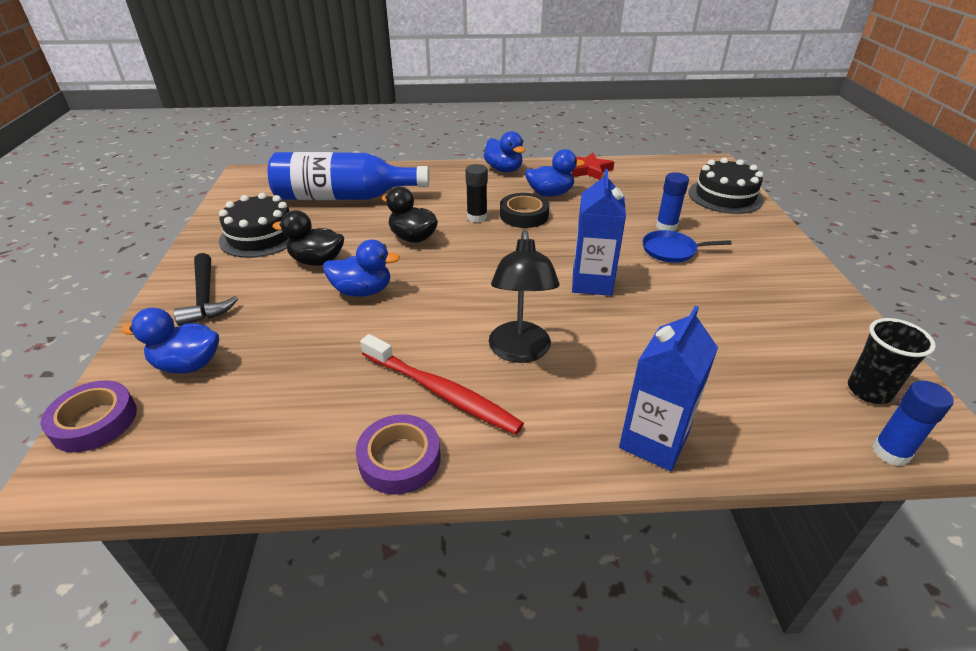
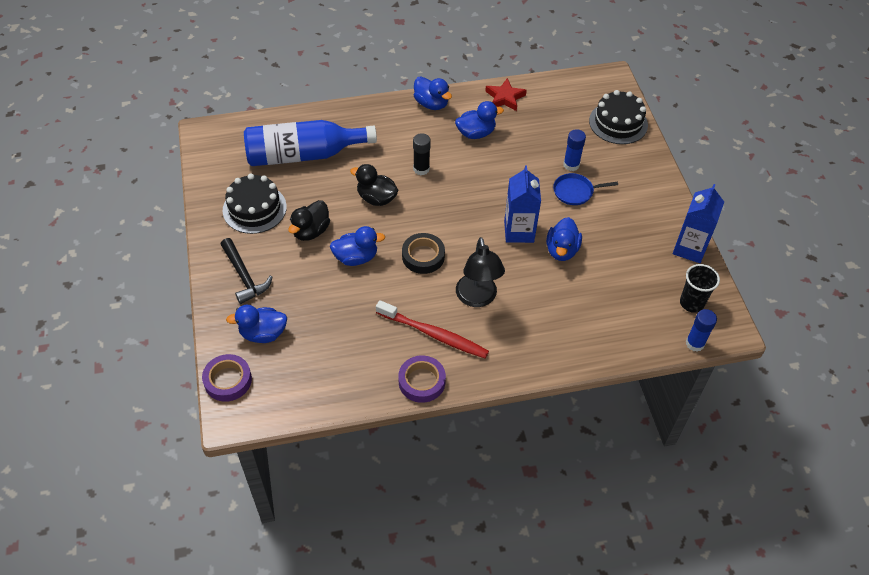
camera: 10 degrees left, 15 degrees up
(317, 261) = (311, 231): black duck -> black duck turned 60 degrees counterclockwise
(524, 215) = (458, 163): black tape -> black tape (423, 256)
(652, 307) = (561, 250): none -> blue duck
(653, 441) = (564, 353): blue carton -> blue carton (689, 248)

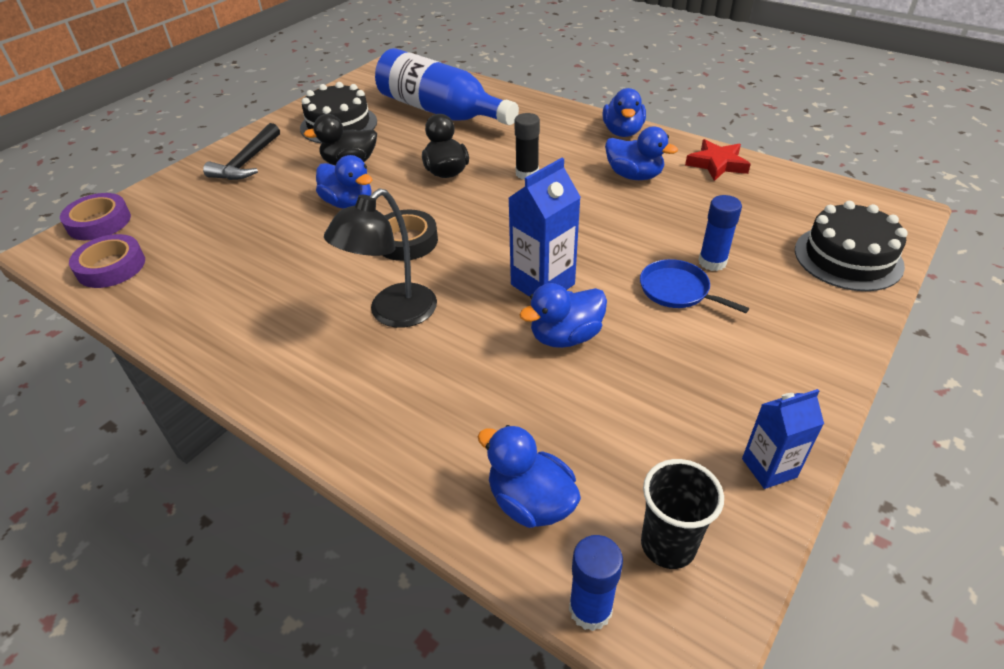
camera: 50 degrees right, 10 degrees down
(263, 333) = (182, 208): blue duck -> blue duck (530, 502)
(422, 381) = (210, 346): purple tape -> purple tape (111, 267)
(434, 334) = (296, 313): red toothbrush -> none
(689, 248) = (769, 468): blue carton -> blue carton, size x0.64

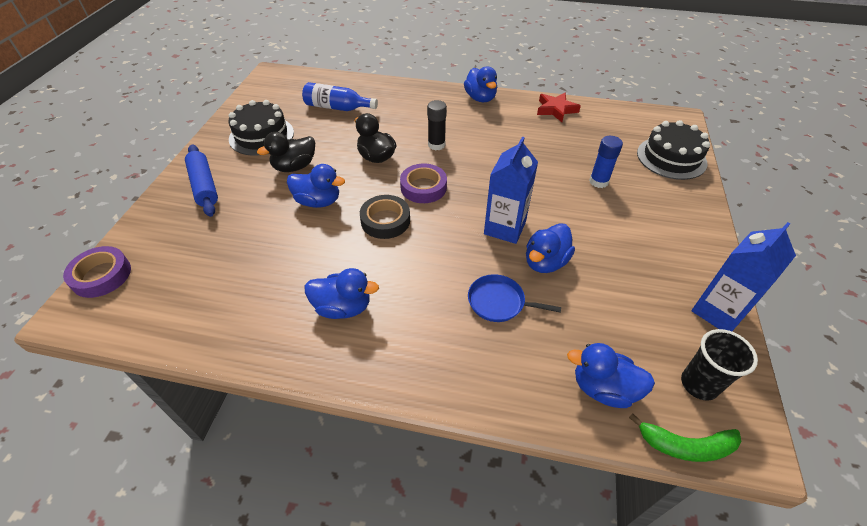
camera: 25 degrees left, 5 degrees up
(111, 267) = (146, 313): purple tape -> purple tape (423, 187)
(247, 162) = (204, 186): black hammer -> blue rolling pin
(393, 314) = (416, 282): black lamp -> none
(440, 111) = (337, 107): blue bottle -> blue bottle, size x0.58
(590, 609) = (685, 446): blue glue stick -> green banana
(634, 176) = (510, 130): blue duck -> blue duck (343, 307)
(677, 290) = (591, 208): blue pan -> blue pan (499, 302)
(769, 468) = (718, 312): blue carton -> blue carton, size x1.55

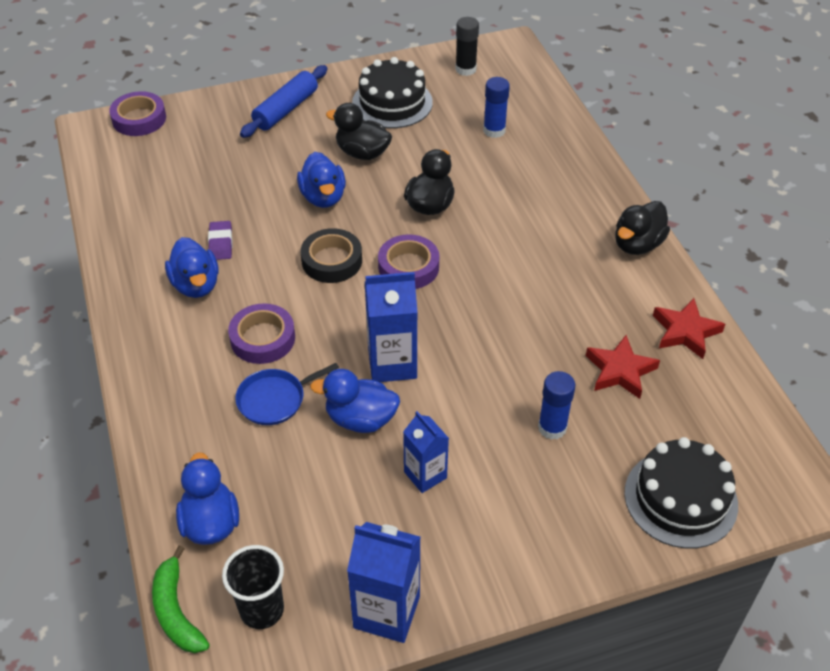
camera: 60 degrees right, 0 degrees up
(310, 275) = (221, 243): none -> purple eraser
(337, 107) = (494, 130): blue bottle -> blue glue stick
(433, 287) = (263, 338): none -> purple tape
(436, 145) = (496, 245): black glue stick -> black glue stick (465, 69)
(480, 98) = (637, 244): blue duck -> black duck
(499, 302) = (274, 399): blue pan -> blue pan turned 105 degrees counterclockwise
(570, 141) = (620, 371): none -> red star
(610, 249) = (425, 475): none -> blue carton

